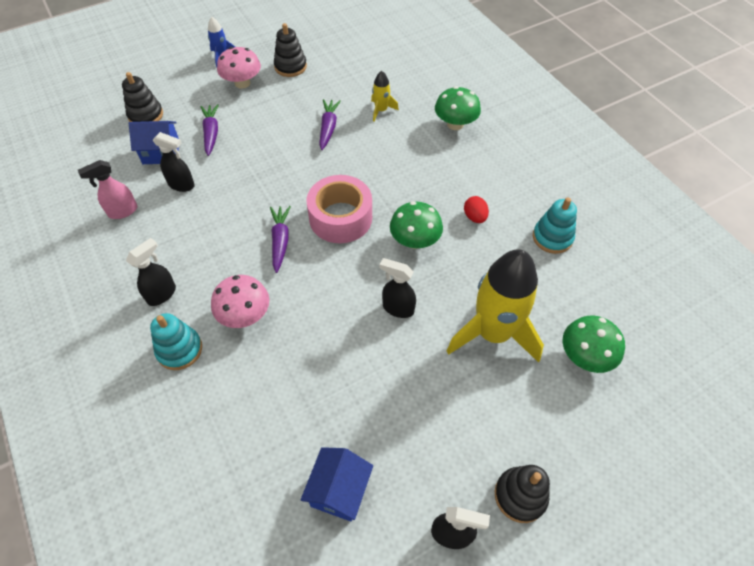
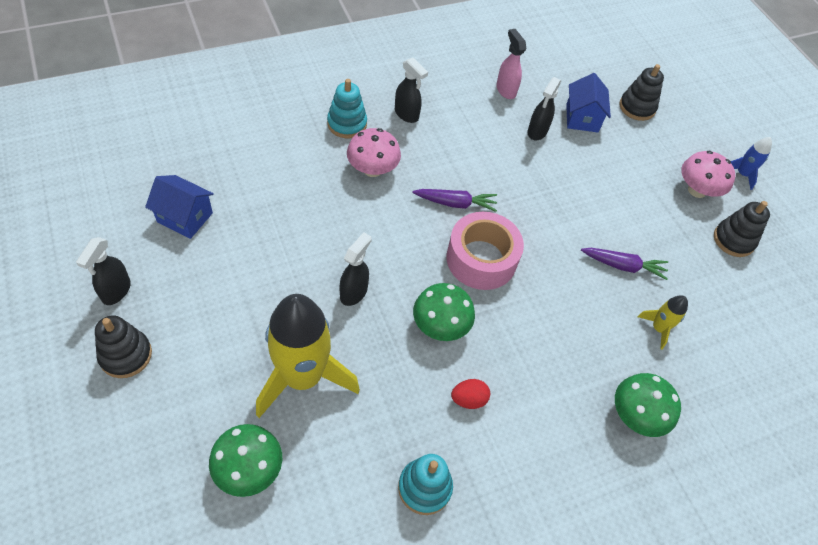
camera: 90 degrees right, 0 degrees up
(211, 133) = (611, 158): purple carrot -> none

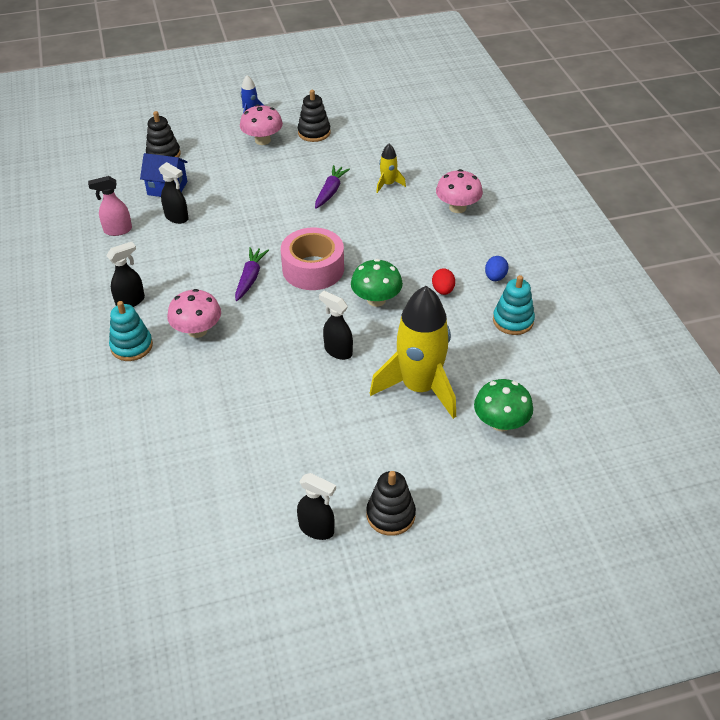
camera: 75 degrees left, 10 degrees down
(185, 217) = (231, 477): blue house -> none
(504, 465) = (495, 277): none -> blue egg
(636, 415) = (457, 207): green mushroom -> pink mushroom

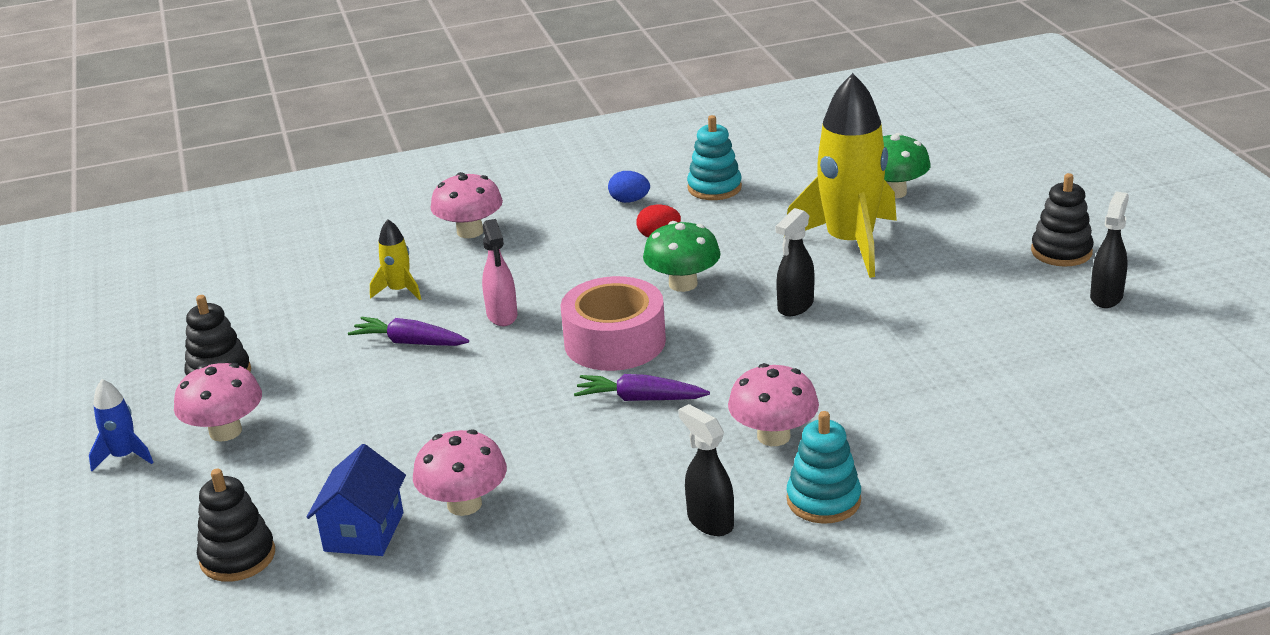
camera: 90 degrees left, 15 degrees down
(117, 230) = (498, 577): pink spray bottle -> pink spray bottle (502, 316)
(177, 217) = (464, 504): black spray bottle -> pink mushroom

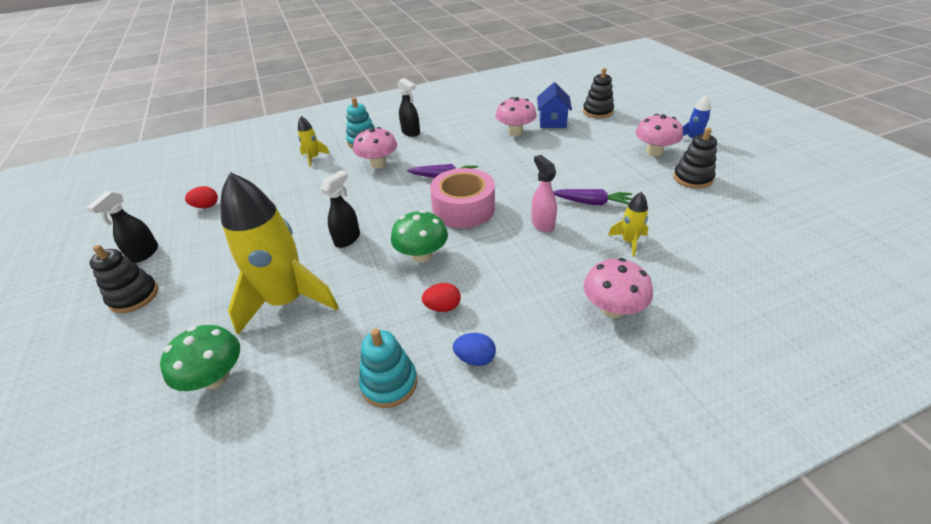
camera: 175 degrees right, 10 degrees up
(923, 459) = (313, 158): none -> yellow rocket
(1075, 364) = (206, 206): none -> red egg

